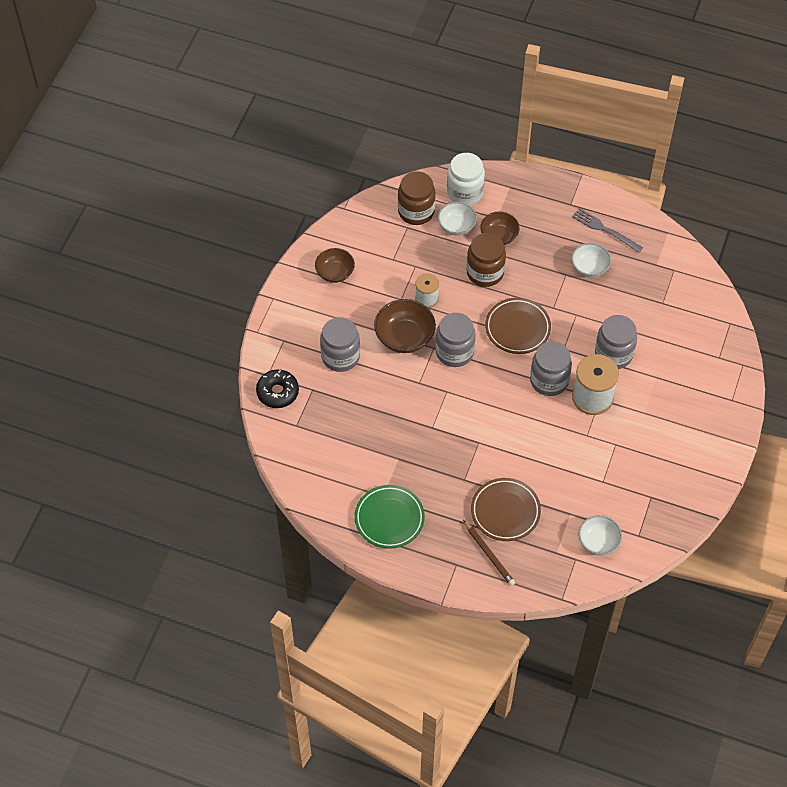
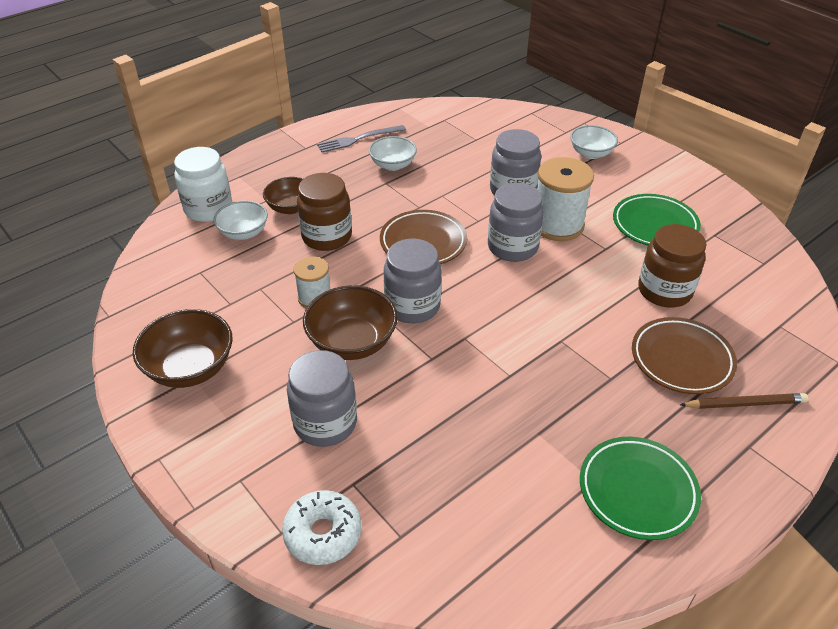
camera: 60 degrees left, 15 degrees down
(277, 392) = (323, 533): black donut -> white donut
(335, 273) = (190, 368): brown bowl -> brown bowl, size x1.50
(416, 211) = (188, 256): brown jar -> brown jar (664, 291)
(598, 542) = (761, 297): white bowl -> white bowl (591, 153)
(635, 456) = (654, 225): none -> green plate

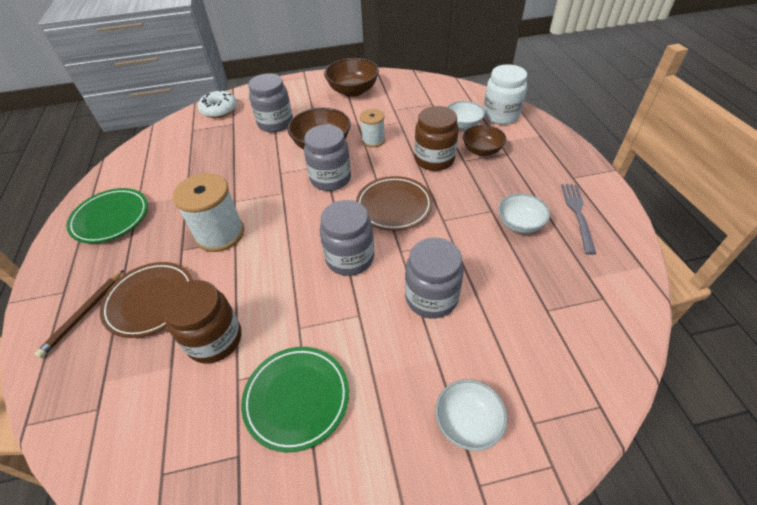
camera: 120 degrees right, 5 degrees up
(557, 225) = (356, 307): white spool -> white spool (220, 234)

